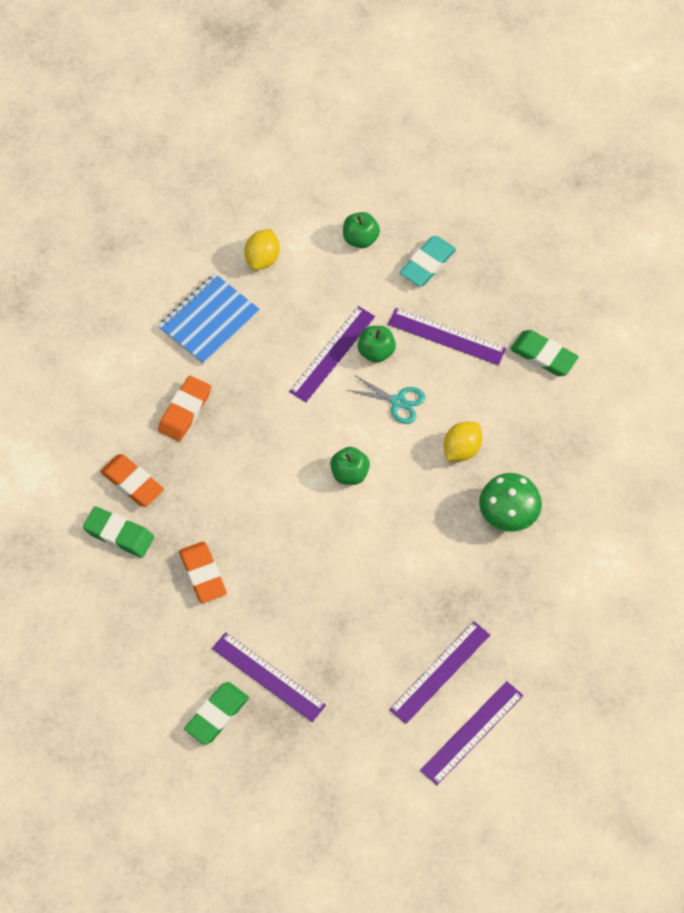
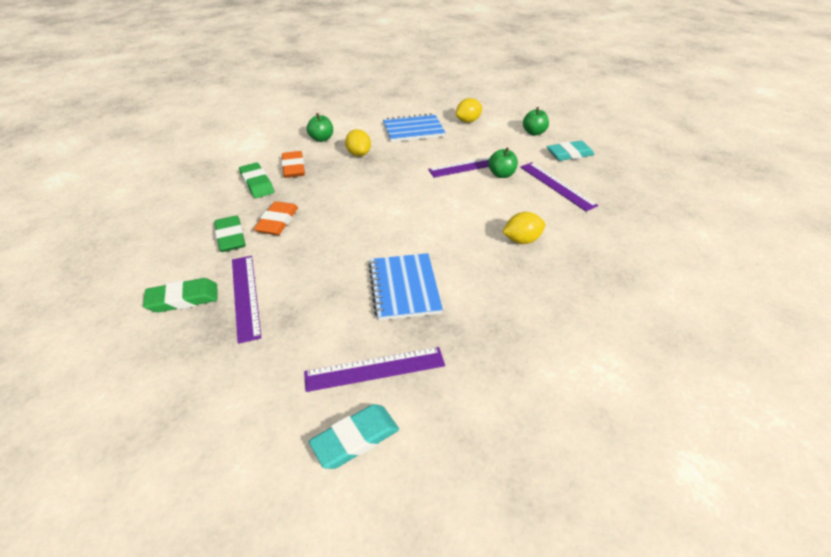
camera: 35 degrees right, 20 degrees down
(184, 411) = (359, 154): orange eraser -> yellow lemon
(349, 473) = (427, 218): green apple -> green apple (321, 139)
(398, 402) = (495, 200): turquoise scissors -> none
(398, 578) = (404, 288): none -> blue notebook
(472, 733) = (355, 439): purple ruler -> turquoise eraser
(508, 514) = (530, 292): green mushroom -> none
(544, 356) = (626, 220): green eraser -> green eraser (231, 237)

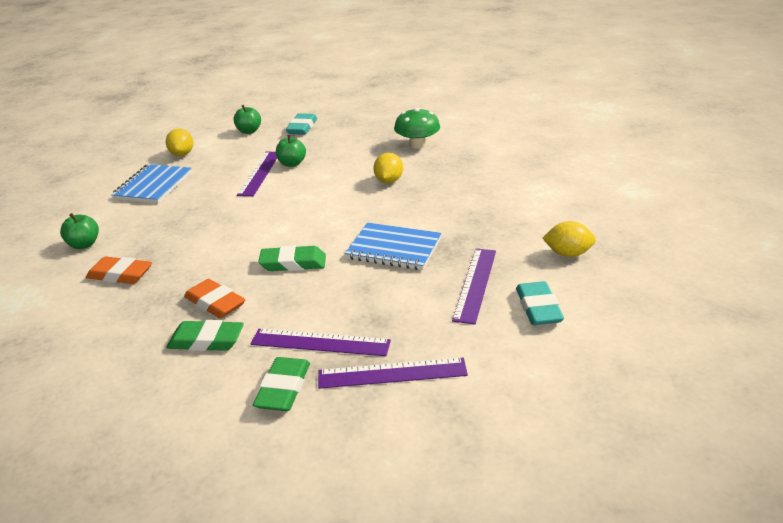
camera: 60 degrees left, 10 degrees down
(257, 184) = (118, 307): green eraser -> green eraser (293, 263)
(359, 154) = (153, 227): yellow lemon -> yellow lemon (568, 254)
(557, 185) = (337, 146): purple ruler -> purple ruler (392, 373)
(612, 232) = (417, 145): none -> green mushroom

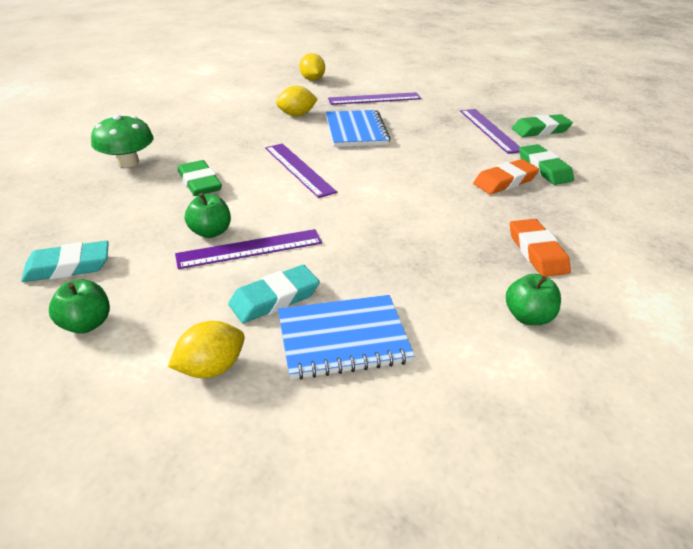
camera: 120 degrees left, 5 degrees up
(215, 303) = (505, 181): orange eraser -> orange eraser turned 45 degrees clockwise
(293, 263) = (417, 165): green eraser -> green eraser (199, 183)
(389, 181) = (232, 158): yellow lemon -> yellow lemon (296, 115)
(392, 373) = (485, 105): purple ruler -> purple ruler (298, 169)
(538, 308) = (381, 81): turquoise eraser -> turquoise eraser (274, 299)

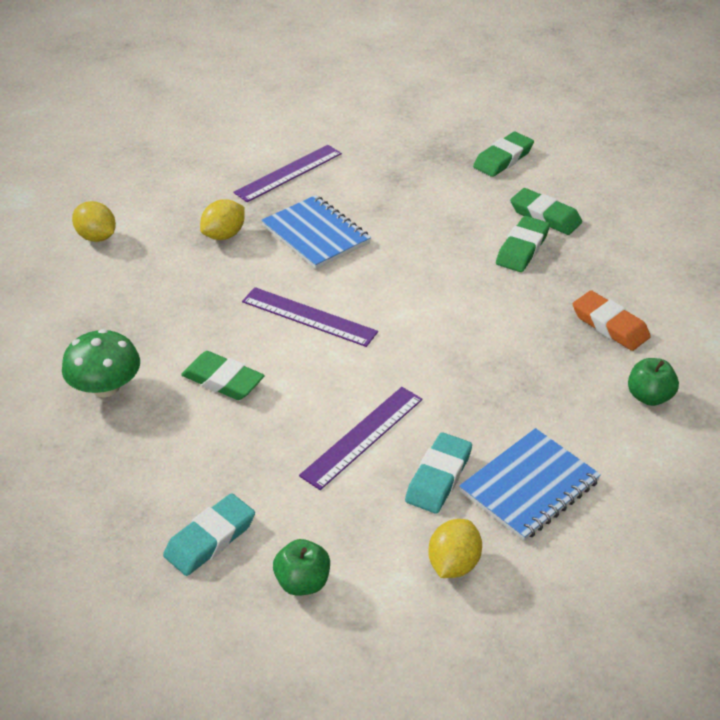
camera: 30 degrees left, 5 degrees up
(210, 232) = (304, 435): green apple -> none
(312, 79) = (181, 165): yellow lemon -> yellow lemon (97, 237)
(490, 130) = (454, 178): purple ruler -> none
(505, 181) = (522, 248): orange eraser -> green eraser

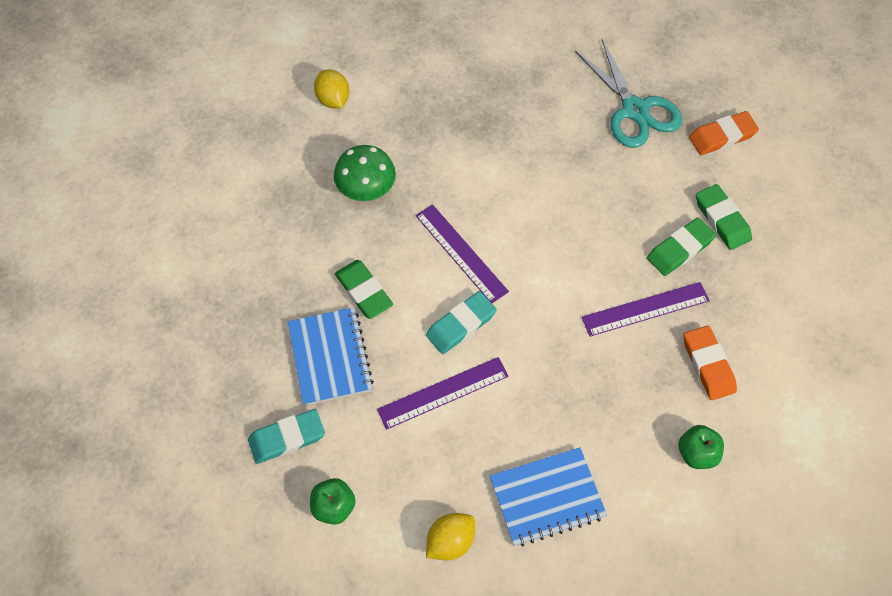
camera: 25 degrees right, 20 degrees up
(105, 387) = (274, 262): green mushroom -> green mushroom (366, 188)
(224, 235) = (435, 136): yellow lemon -> none
(288, 173) = (522, 84): purple ruler -> purple ruler (645, 309)
(315, 235) = (510, 165): blue notebook -> blue notebook (330, 357)
(410, 163) = (635, 110): none -> turquoise scissors
(438, 477) = (481, 457): turquoise eraser -> turquoise eraser (461, 325)
(503, 159) = (722, 136): green eraser -> orange eraser

